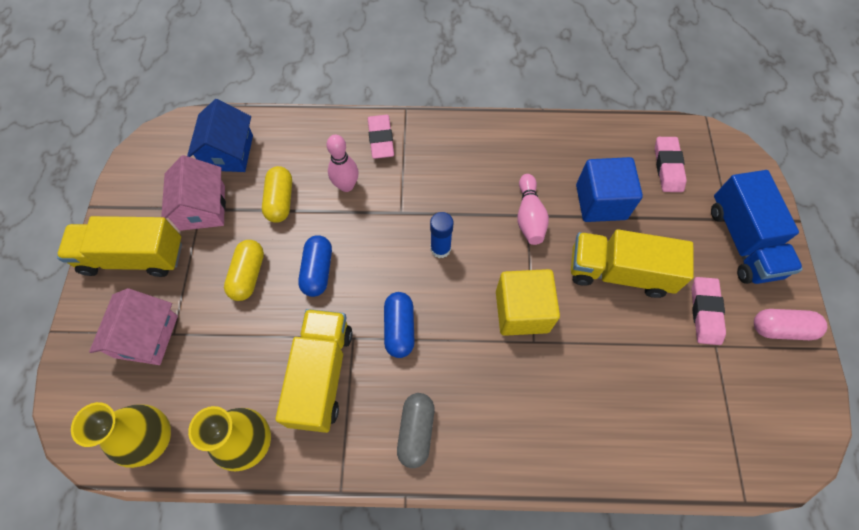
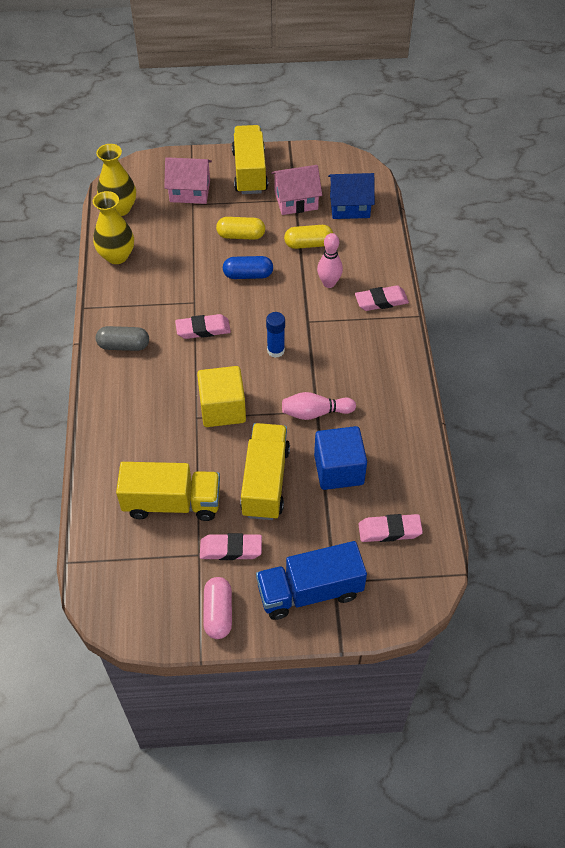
camera: 85 degrees right, 10 degrees down
(321, 375) = (164, 287): yellow truck -> yellow truck (172, 503)
(399, 328) = (203, 329): blue capsule -> pink eraser

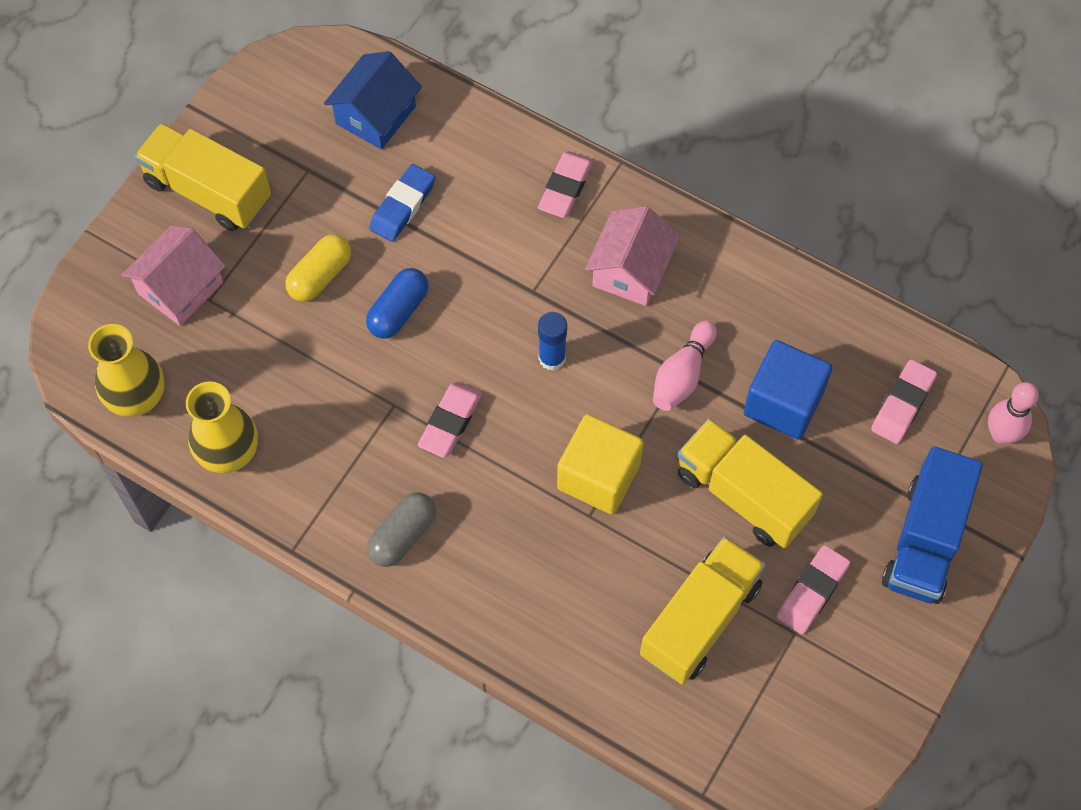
camera: 55 degrees left, 10 degrees up
(218, 613) = (888, 657): pink capsule -> none
(296, 200) = (311, 170): pink house -> pink house (631, 270)
(308, 244) = (402, 206): yellow capsule -> blue eraser
(329, 283) = (489, 226): pink bowling pin -> pink bowling pin (1001, 434)

